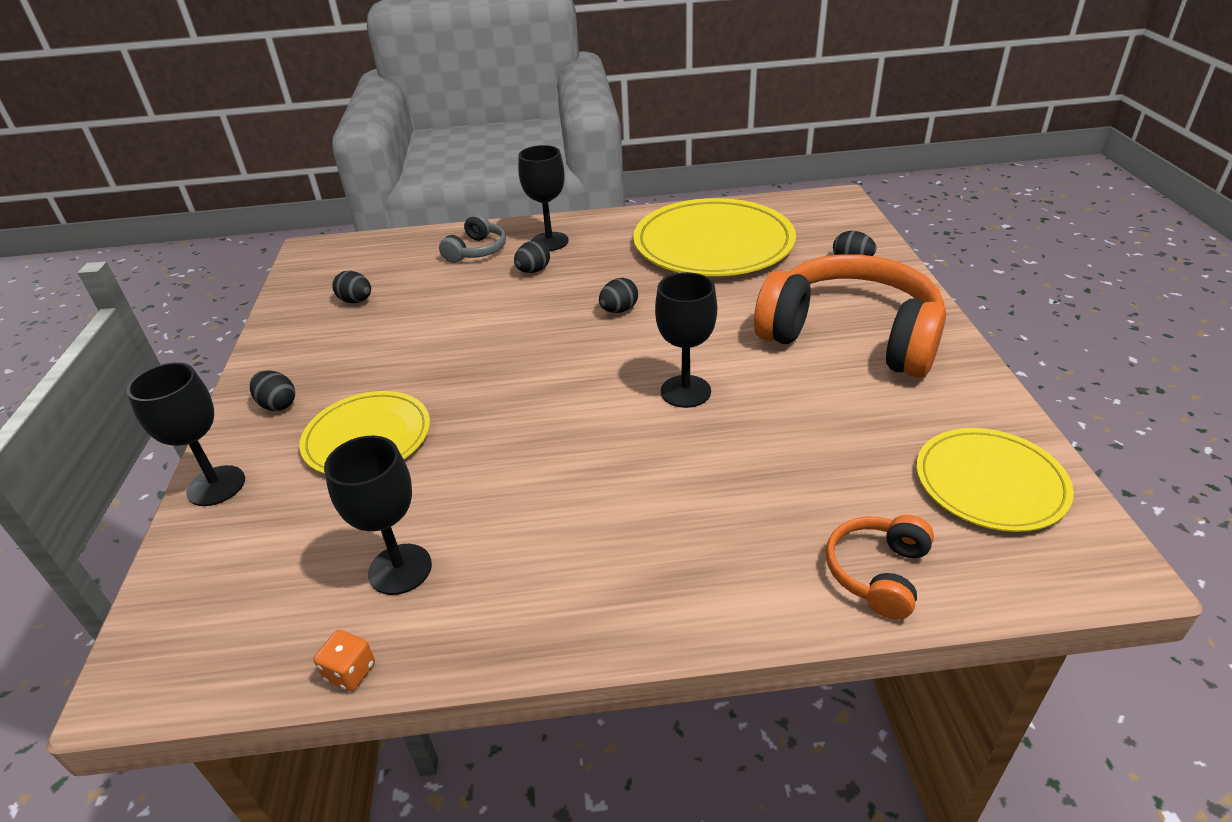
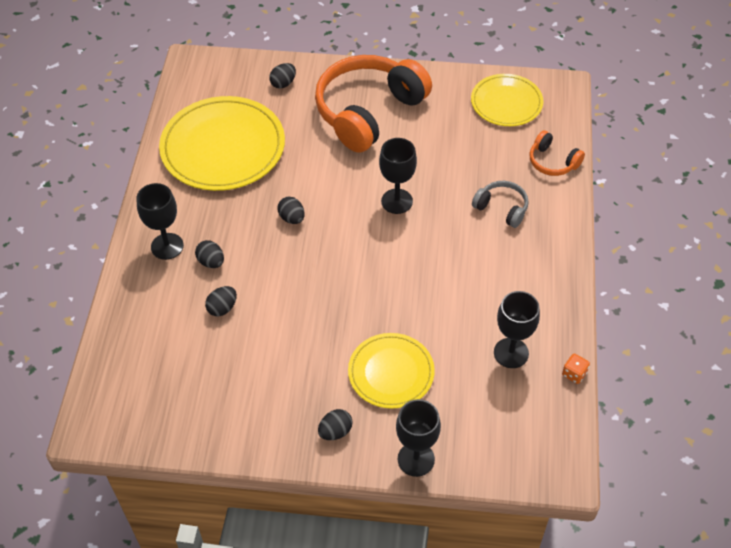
camera: 80 degrees left, 15 degrees up
(356, 301) = (204, 387): black egg -> black egg (222, 308)
(477, 250) = (157, 298): grey headphones -> grey headphones (502, 208)

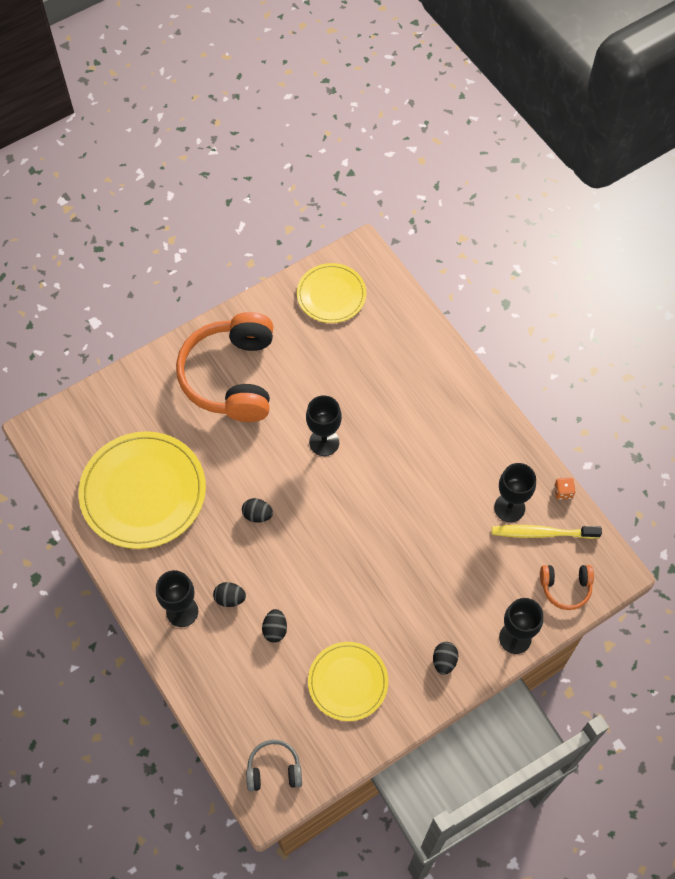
camera: 40 degrees left, 10 degrees up
(283, 83) = (137, 398): black egg -> none
(391, 372) = (442, 586): yellow plate -> yellow plate (348, 682)
(502, 208) = (406, 393): grey headphones -> grey headphones (274, 769)
(522, 393) = (542, 533): none -> yellow toothbrush
(552, 162) = (409, 325): orange headphones -> orange headphones (565, 588)

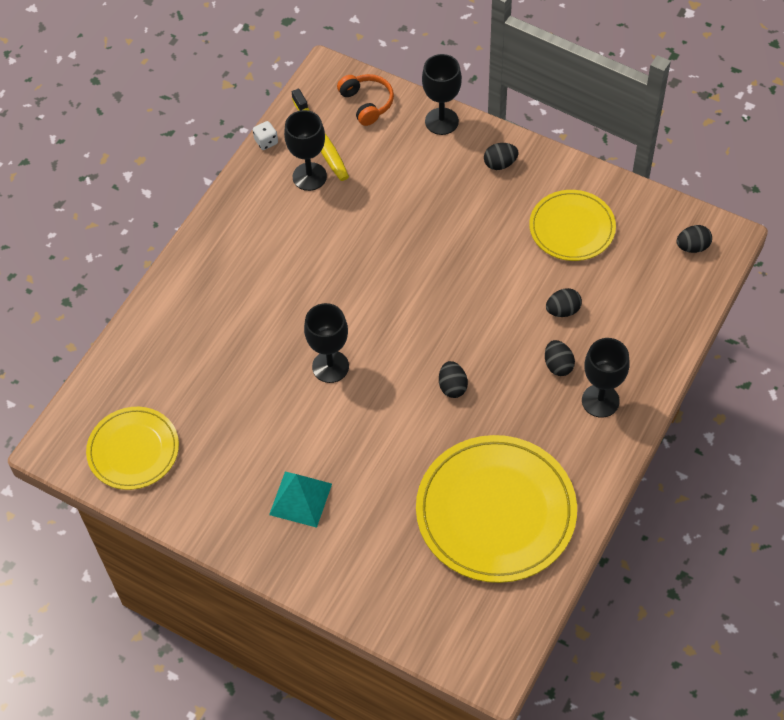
camera: 115 degrees left, 5 degrees down
(231, 377) = (300, 499): orange headphones -> turquoise pyramid
(274, 769) = (692, 247): grey headphones -> black egg
(563, 492) = (266, 141): orange dice -> white dice

